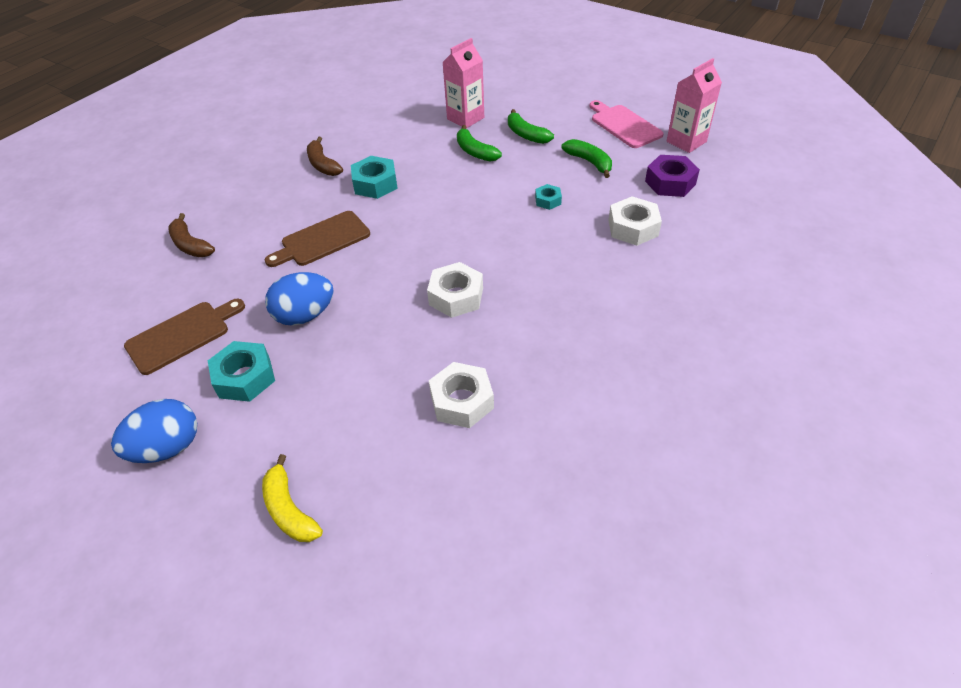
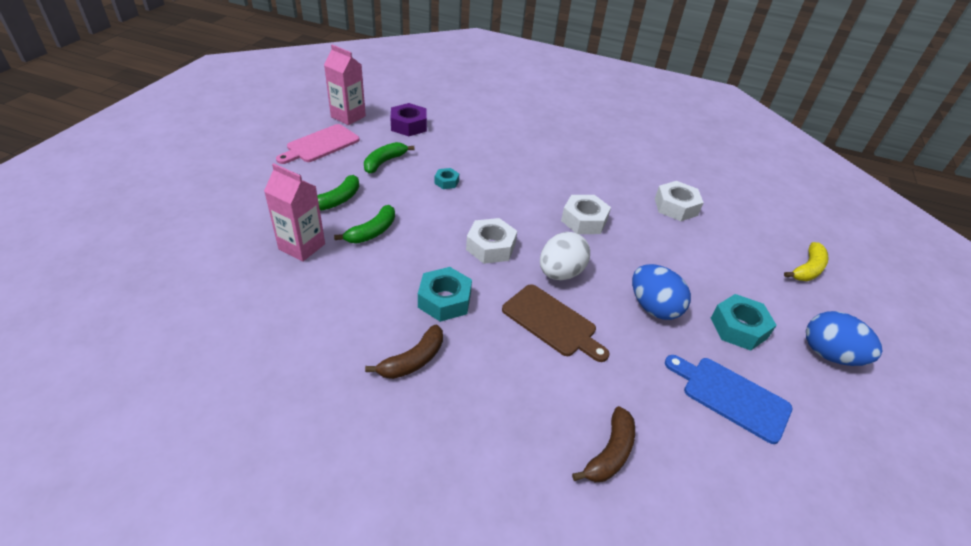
camera: 110 degrees left, 5 degrees down
(182, 335) = (731, 396): brown cutting board -> blue cutting board
(379, 258) = (560, 273): none -> white egg
(633, 228) = (470, 142): white nut -> white nut (490, 247)

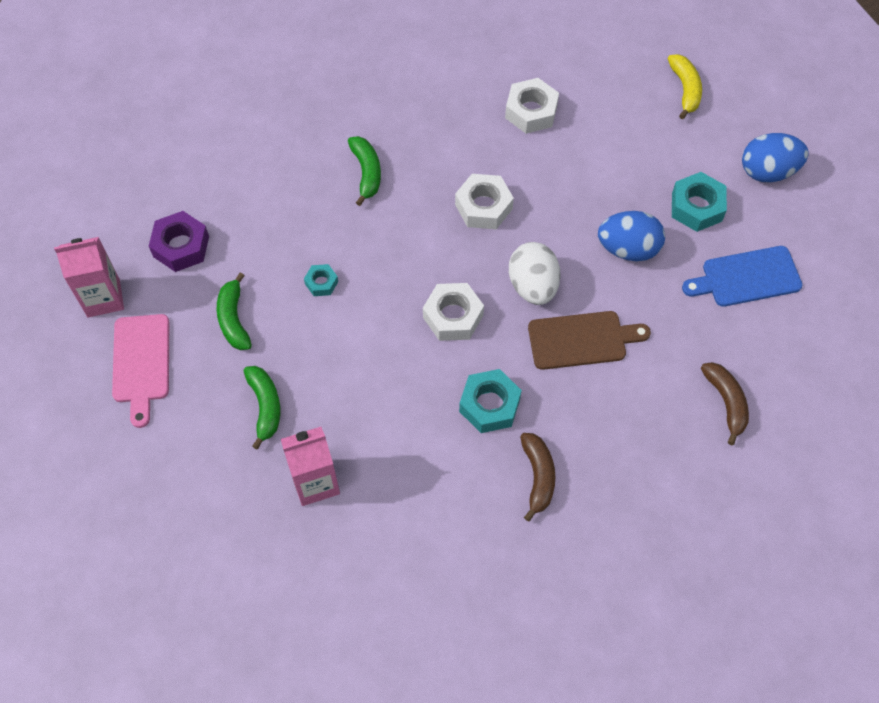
camera: 45 degrees left, 20 degrees up
(372, 232) = (345, 405): green banana -> green banana (366, 172)

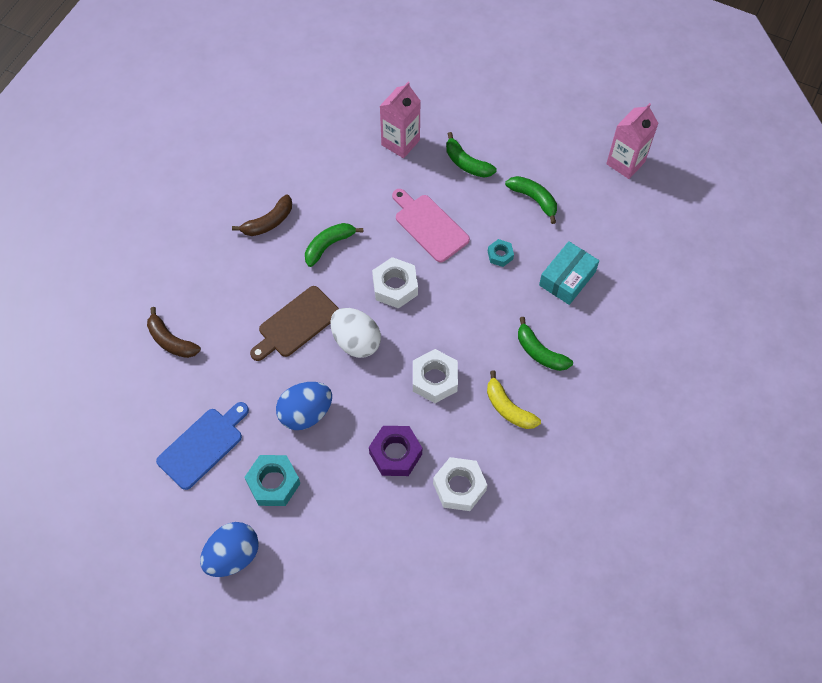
camera: 145 degrees right, 0 degrees up
(141, 363) = (563, 142): pink cutting board -> pink cutting board (429, 226)
(181, 246) = (612, 222): purple nut -> purple nut (395, 454)
(278, 220) = (567, 278): none -> turquoise box
(489, 405) = (329, 245): turquoise nut -> green banana
(538, 477) = (268, 222): brown banana -> brown banana turned 90 degrees counterclockwise
(685, 89) = (347, 596): yellow banana -> yellow banana (508, 408)

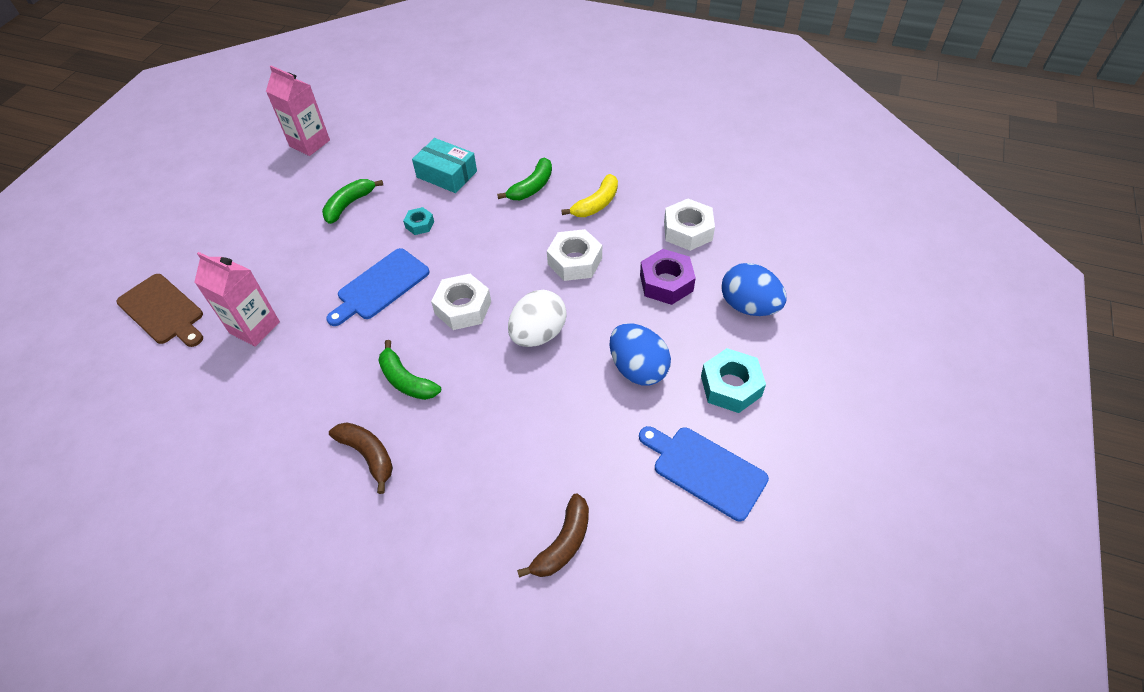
camera: 95 degrees left, 10 degrees down
(233, 556) = (828, 411): blue egg -> blue egg (749, 306)
(296, 324) = (521, 397): brown cutting board -> brown cutting board (163, 311)
(429, 226) = (380, 286): pink cutting board -> blue cutting board
(466, 163) = (294, 263): green banana -> none

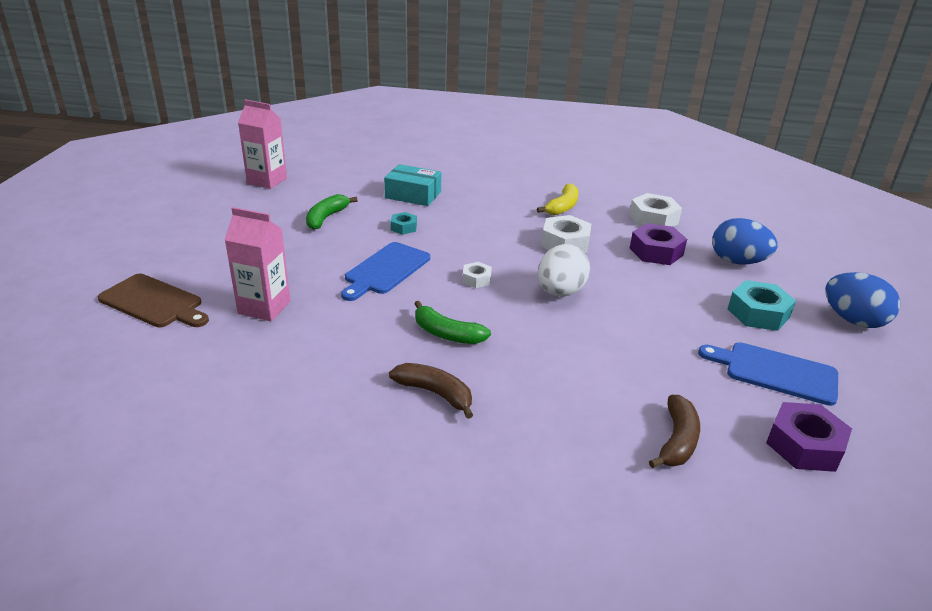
camera: 15 degrees left, 20 degrees down
(463, 308) = (476, 279): white nut -> white nut, size x0.56
(532, 187) = (497, 199): green banana -> none
(638, 369) = (667, 308): blue egg -> blue egg (853, 320)
(683, 567) = (804, 445): none -> purple nut

